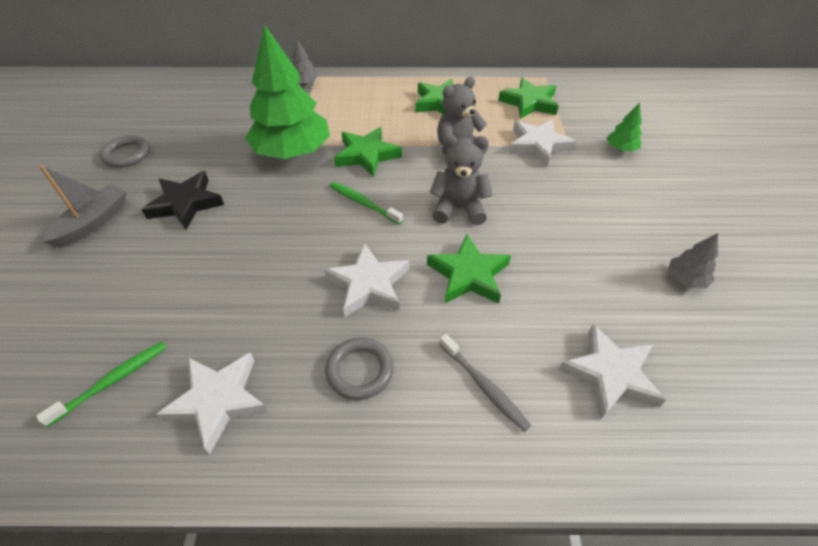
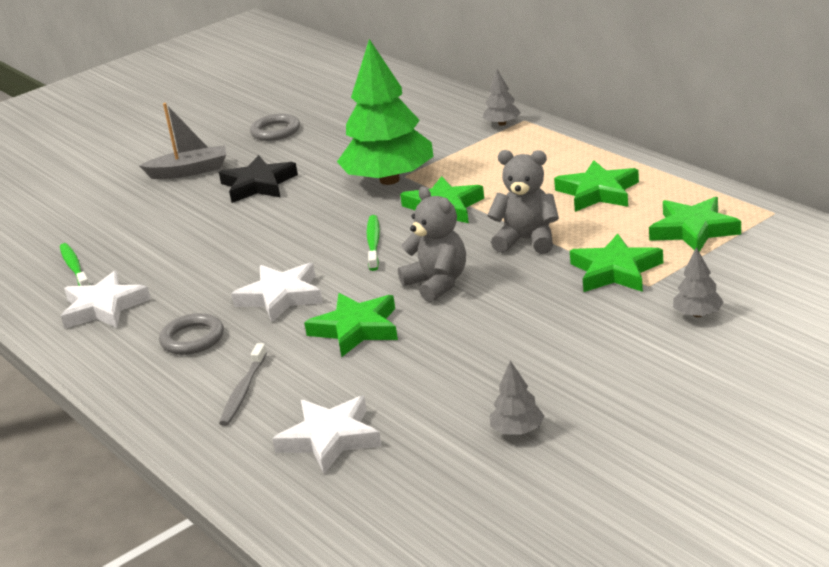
camera: 55 degrees right, 20 degrees down
(112, 381) = (74, 267): green toothbrush -> green toothbrush turned 120 degrees counterclockwise
(538, 145) = (615, 271): white star -> green star
(620, 149) = (698, 314): green tree -> grey tree

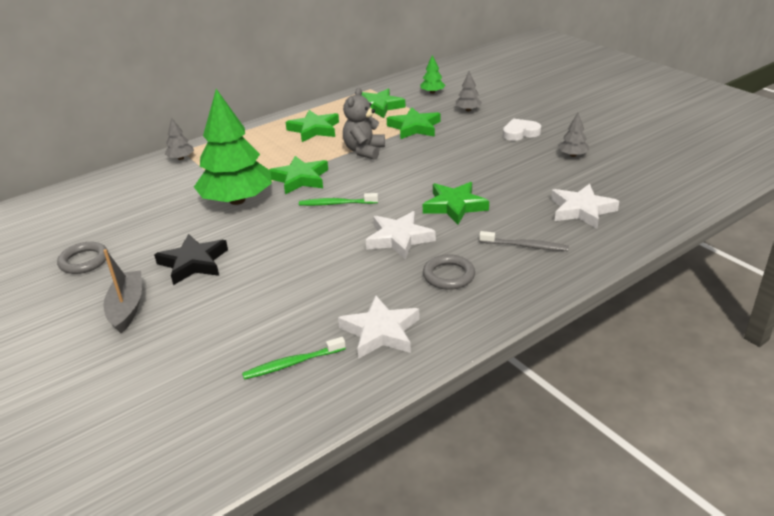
camera: 90 degrees left, 5 degrees up
(437, 283) = (406, 179): grey teddy bear -> none
(604, 373) = (520, 133): none -> white heart
(772, 272) = (432, 92): none -> green tree

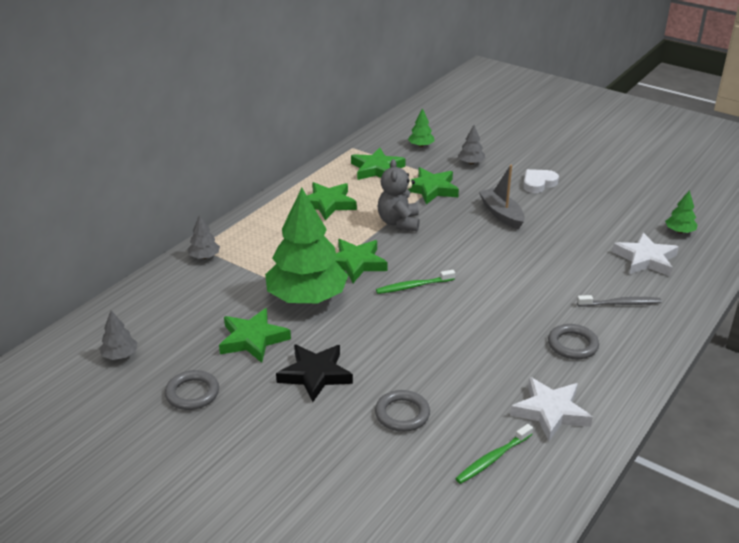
camera: 20 degrees left, 0 degrees up
(127, 308) = (283, 435): grey boat -> grey boat (501, 214)
(241, 308) = (402, 414): none -> grey ring
(399, 239) = (501, 314): white star -> none
(454, 206) = (529, 272): green star -> green star (253, 339)
(573, 155) = (602, 202): grey tree -> grey tree (120, 355)
(636, 189) = (679, 231): none -> green tree

